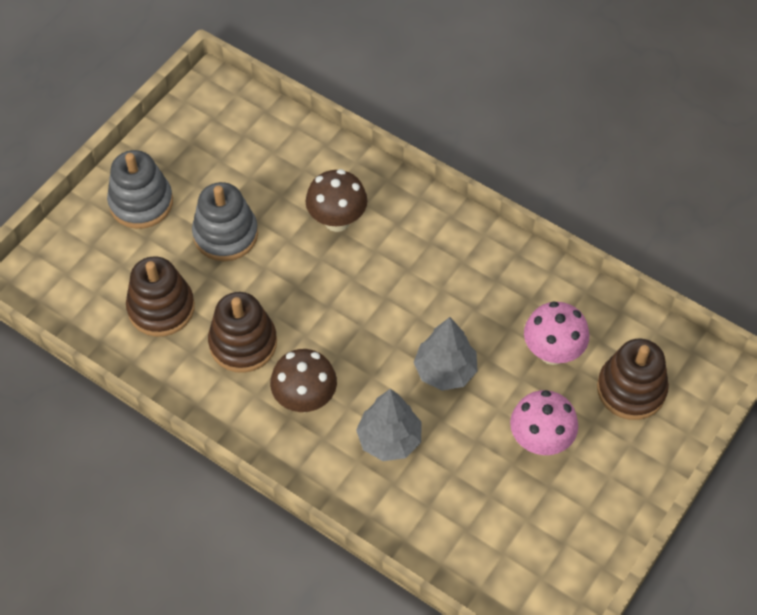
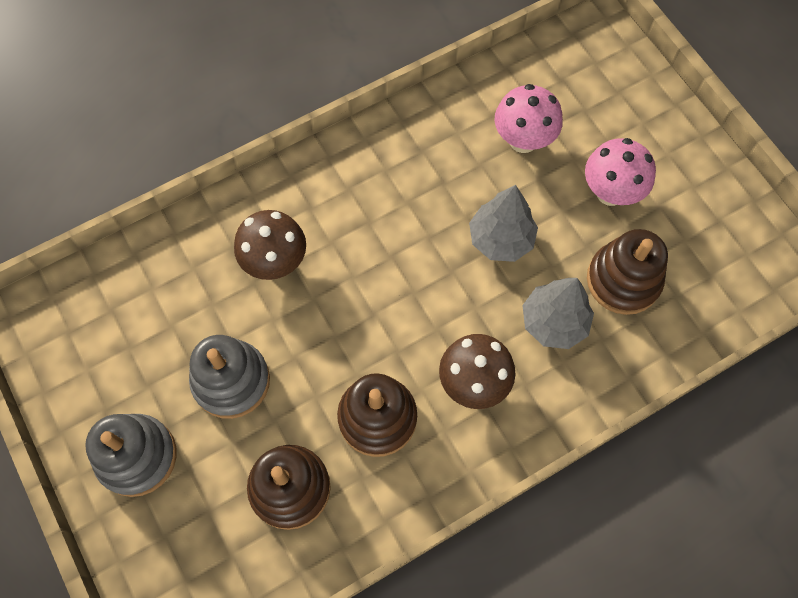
camera: 65 degrees left, 10 degrees up
(631, 389) = (589, 96): brown stacking toy -> brown stacking toy (623, 280)

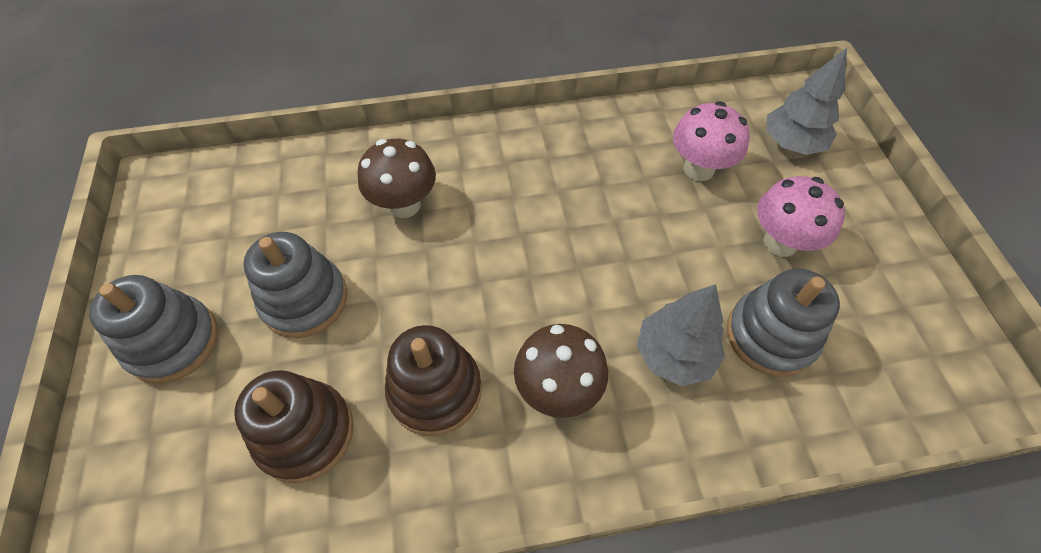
camera: 20 degrees right, 10 degrees down
(500, 239) = (643, 252): grey tree -> grey tree (791, 143)
(623, 280) = (770, 336): brown stacking toy -> grey stacking toy

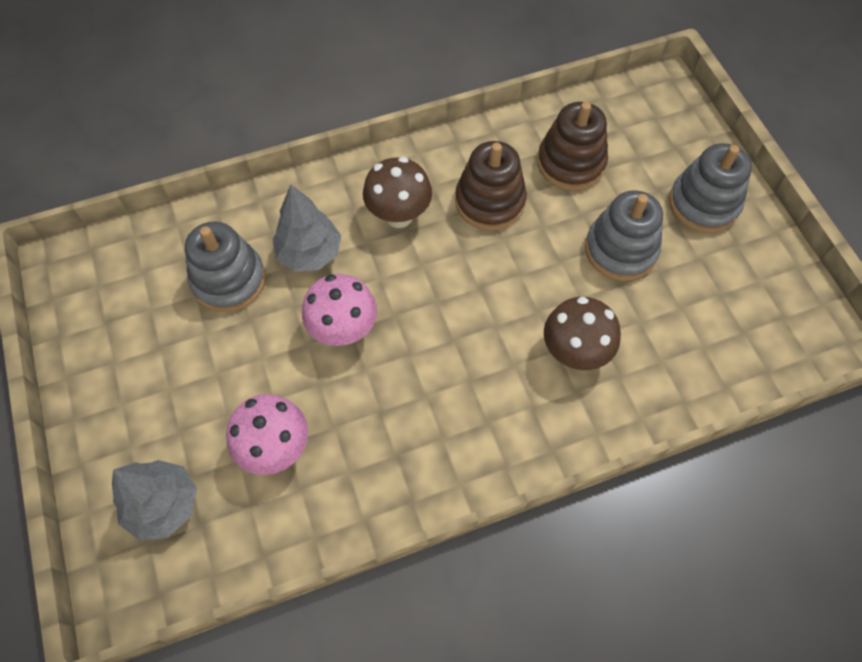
camera: 170 degrees right, 5 degrees up
(780, 242) = (203, 370): pink mushroom -> pink mushroom (343, 330)

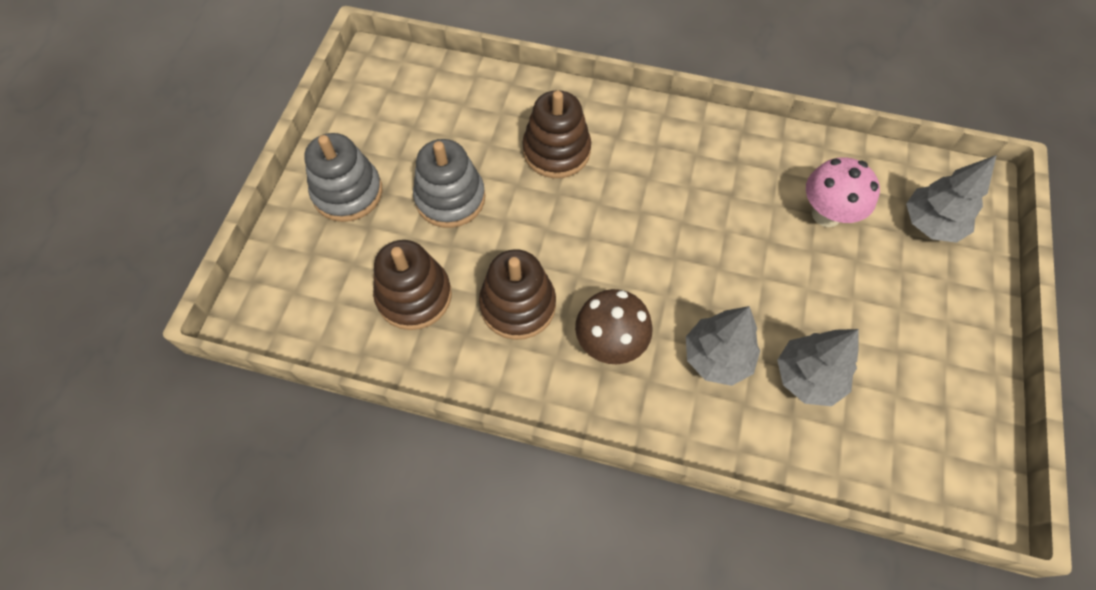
camera: 145 degrees left, 0 degrees up
(229, 280) = (807, 377): grey stacking toy -> grey tree
(343, 330) = (724, 270): pink mushroom -> none
(574, 352) = (556, 151): brown mushroom -> brown stacking toy

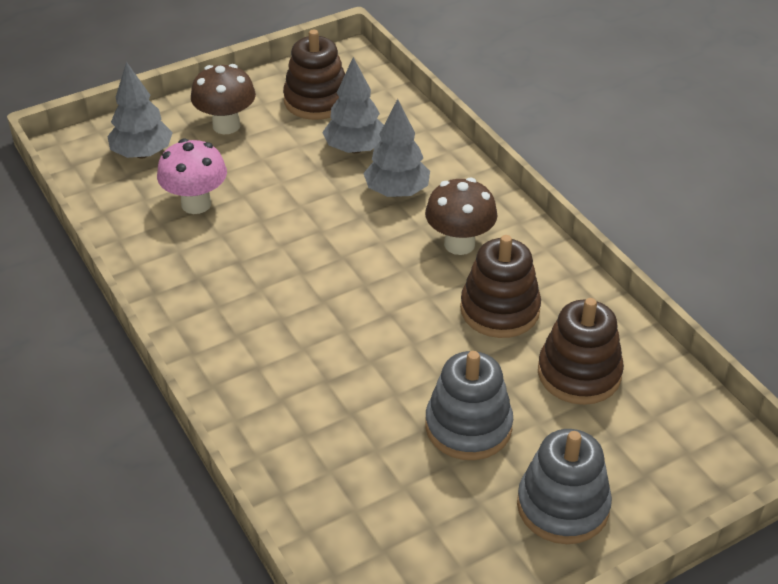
camera: 135 degrees left, 20 degrees down
(556, 151) = (325, 394): brown stacking toy -> brown stacking toy (316, 100)
(928, 307) = (226, 125): none -> brown mushroom

